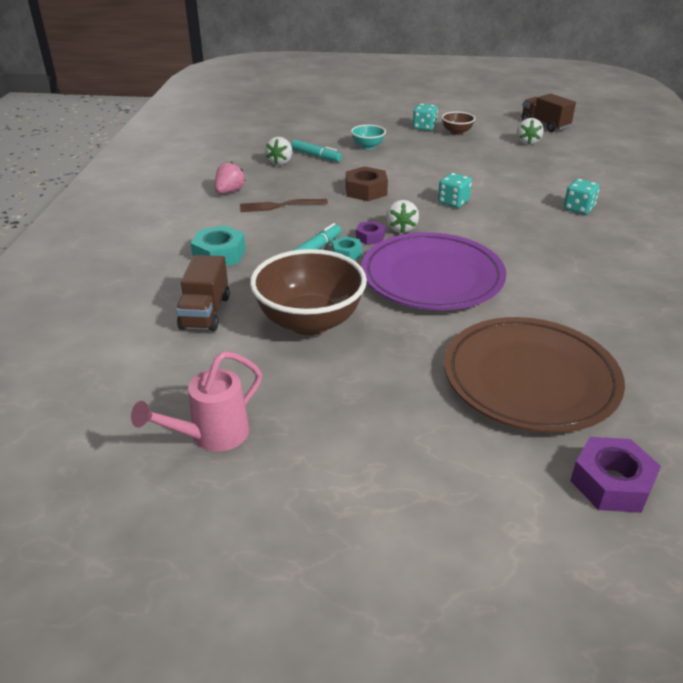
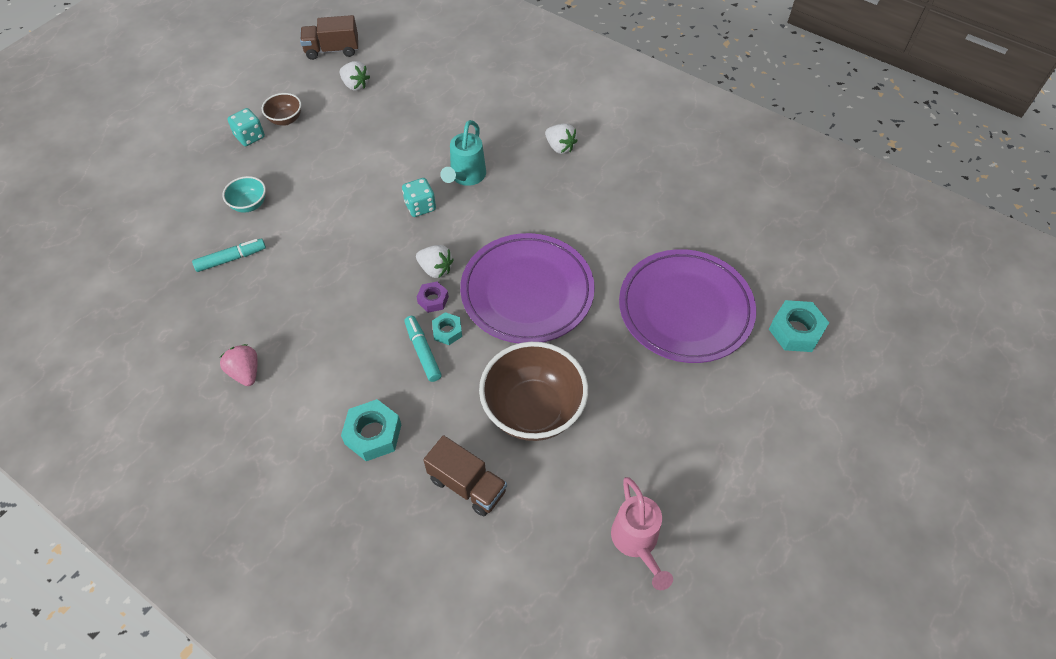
camera: 60 degrees left, 20 degrees up
(279, 206) = (315, 342): brown fork -> none
(280, 162) = (216, 296): white strawberry -> white strawberry (560, 147)
(366, 191) = (344, 257): brown nut -> none
(511, 210) = (466, 177): none -> turquoise watering can
(530, 379) = (685, 309): brown plate -> purple plate
(578, 208) = (497, 134): turquoise dice -> none
(611, 483) = (795, 331): purple nut -> turquoise nut

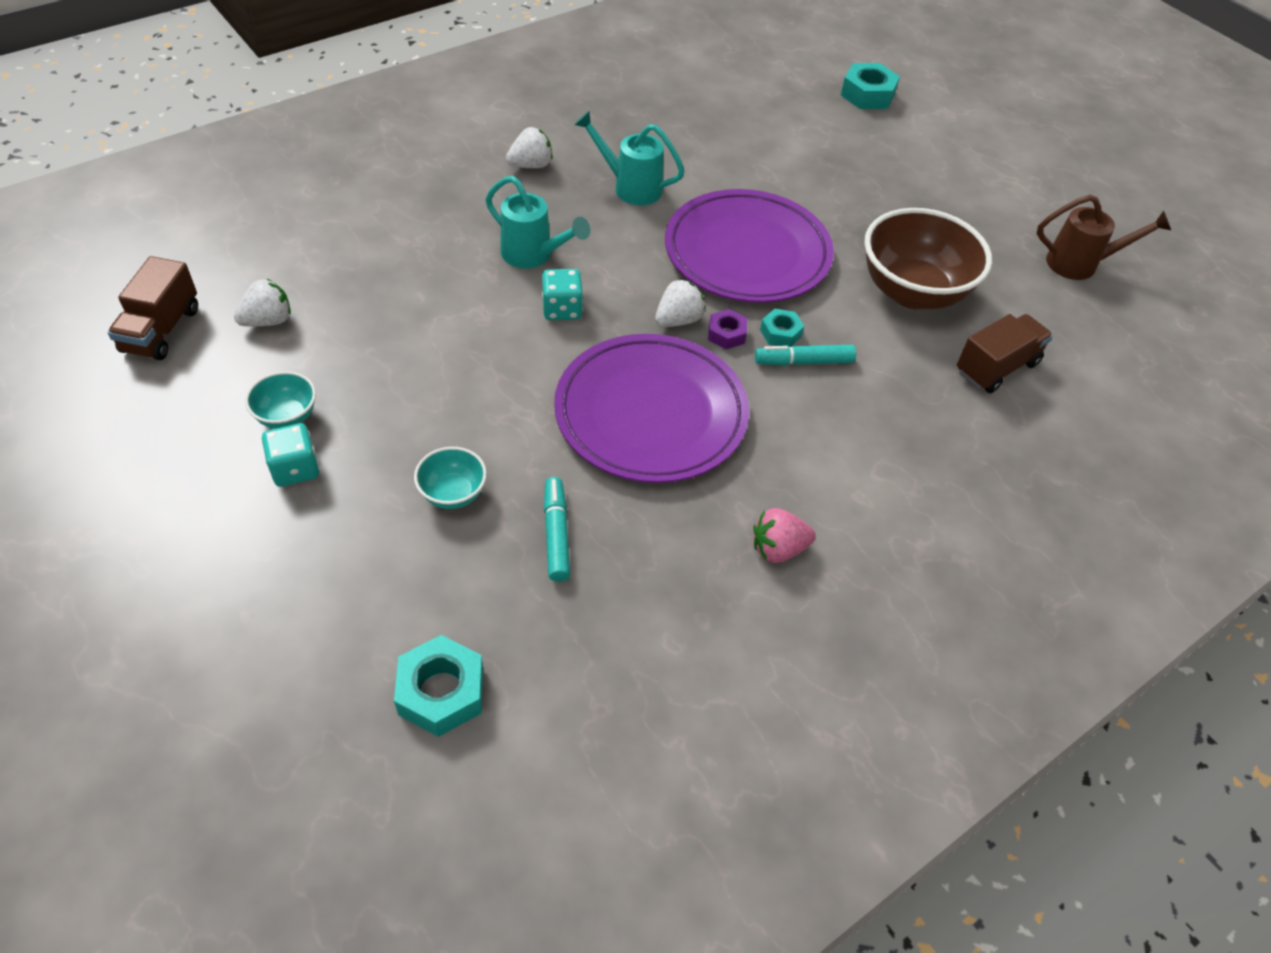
camera: 75 degrees left, 5 degrees down
(286, 120) = (287, 417): brown bowl -> turquoise bowl
(373, 434) = (912, 433): turquoise nut -> turquoise nut (441, 692)
(566, 206) = (630, 187): none -> turquoise watering can
(637, 543) = (1080, 264): pink watering can -> brown watering can
(685, 309) = (816, 150): purple plate -> purple plate (651, 414)

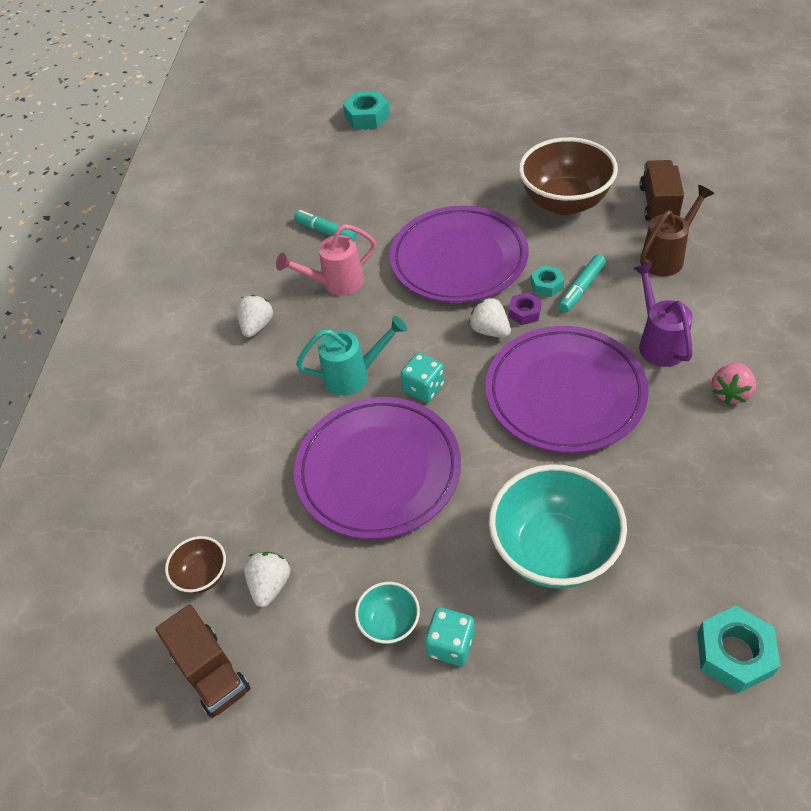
camera: 40 degrees left, 0 degrees up
(246, 276) = (203, 575): none -> brown bowl
(441, 327) = (378, 471): none -> purple plate
(453, 494) = (553, 550): turquoise bowl -> turquoise bowl, size x2.11
(556, 534) = (636, 507): turquoise marker -> turquoise marker (326, 232)
(630, 187) = (336, 283): turquoise watering can -> pink watering can
(678, 320) = (490, 330): white strawberry -> white strawberry turned 45 degrees counterclockwise
(790, 457) = (658, 342): none -> purple watering can
(1080, 264) = (605, 118): brown watering can -> brown watering can (666, 257)

